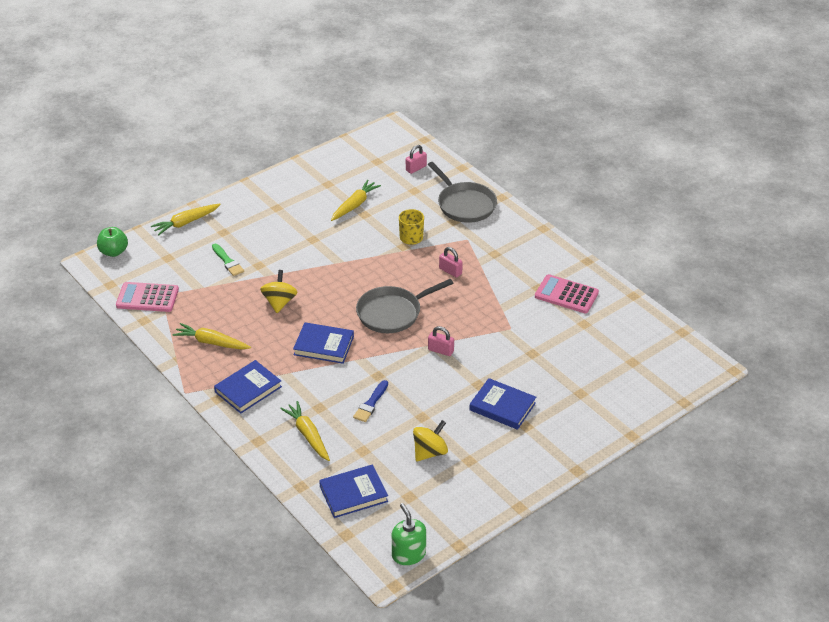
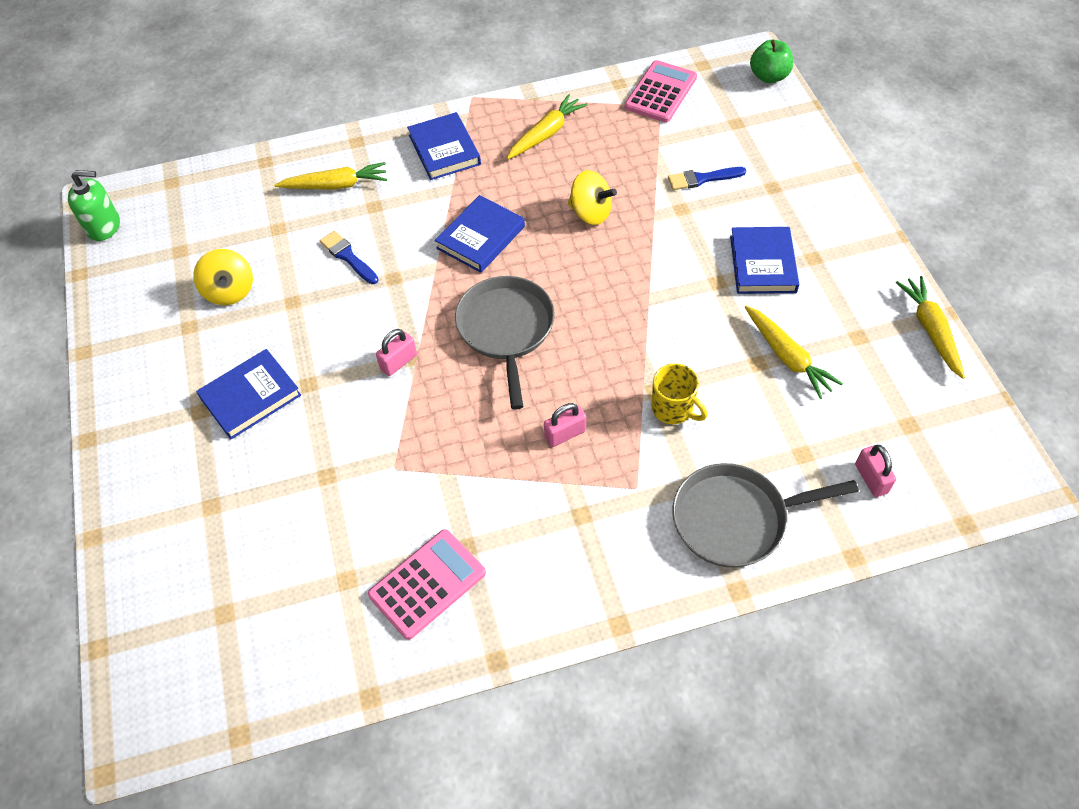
camera: 115 degrees right, 15 degrees up
(186, 223) = (809, 153): yellow carrot -> yellow carrot (930, 330)
(228, 262) = (702, 179): green brush -> blue brush
(353, 494) = (221, 203): blue book -> blue book (762, 264)

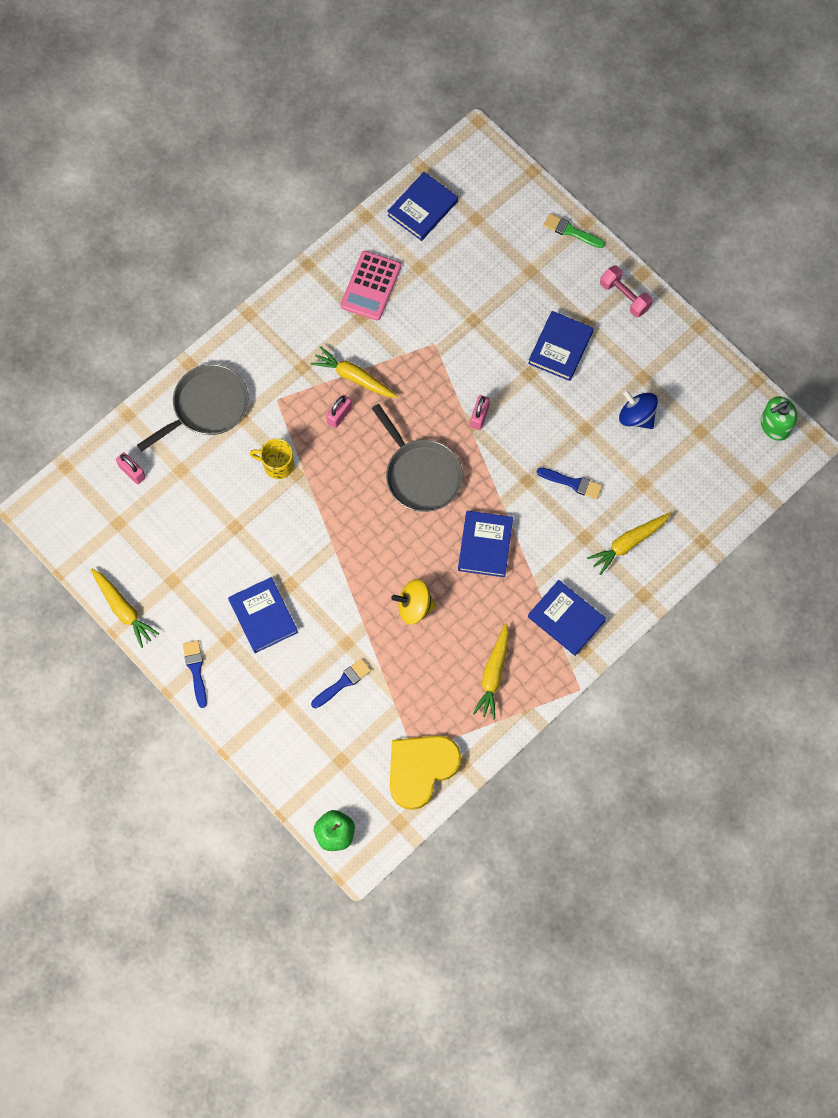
camera: 150 degrees right, 15 degrees up
(121, 534) = (571, 231): none -> green brush
(130, 422) = (624, 296): none -> pink dumbbell
(230, 291) = (636, 416): yellow spinning top -> blue spinning top
(283, 667) = (422, 208): none -> blue book
(661, 92) = (420, 769): pink calculator -> yellow heart
(787, 357) = (216, 541): yellow carrot -> yellow carrot (354, 377)
(861, 243) = (196, 670): none -> blue brush

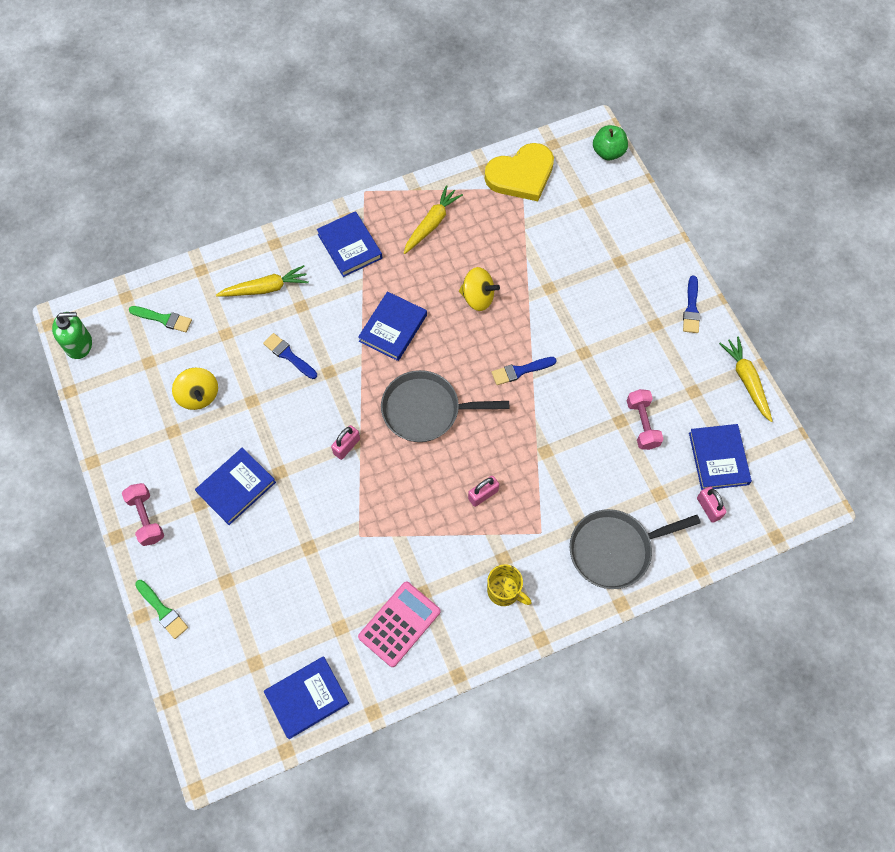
camera: 160 degrees left, 5 degrees down
(213, 530) = (642, 424): none -> pink dumbbell
(263, 616) = (617, 333): blue book -> blue book (718, 458)
(277, 465) = (561, 466): yellow mug -> yellow mug (504, 591)
(343, 682) = (563, 258): blue brush -> blue brush (520, 371)
(354, 377) = (454, 528): yellow carrot -> none
(421, 474) = (425, 410): grey pan -> grey pan turned 75 degrees counterclockwise
(636, 416) = (199, 396): blue spinning top -> yellow spinning top
(710, 478) = (163, 319): none -> green brush

